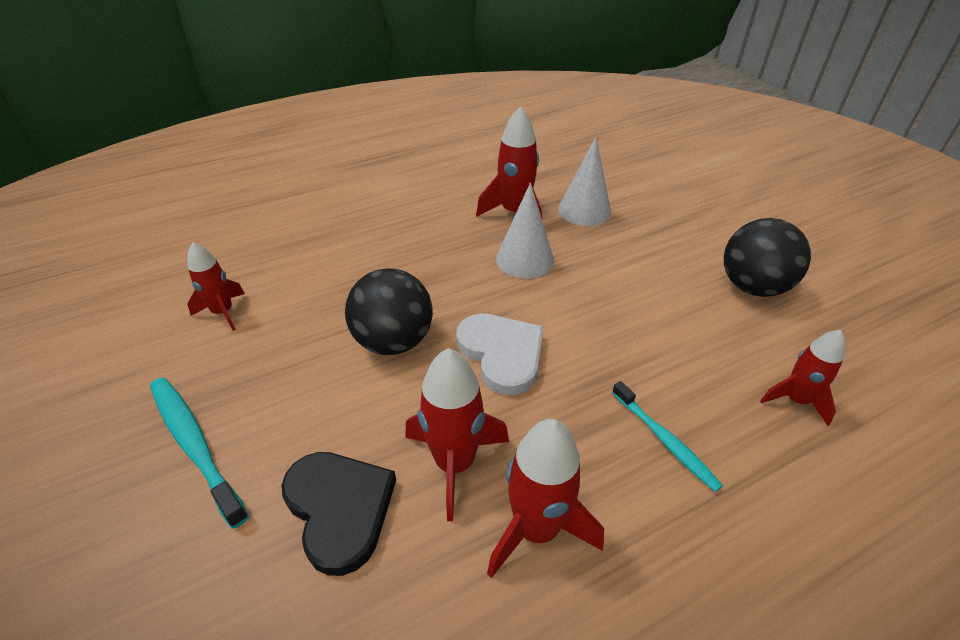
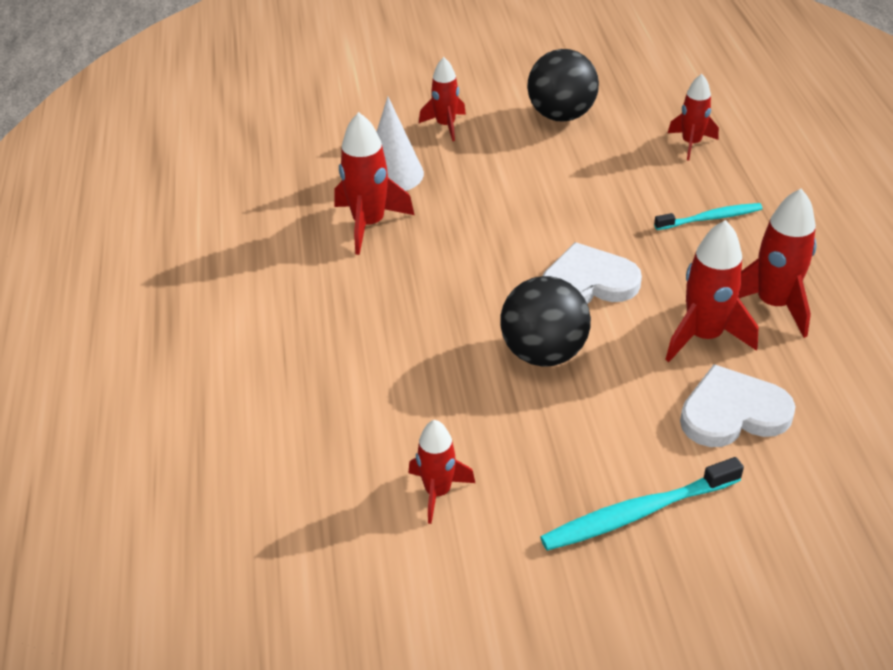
camera: 70 degrees left, 0 degrees up
(339, 509) = (732, 412): black heart -> white heart
(525, 259) = (456, 236): white cone -> none
(672, 222) = (445, 125): none -> red rocket

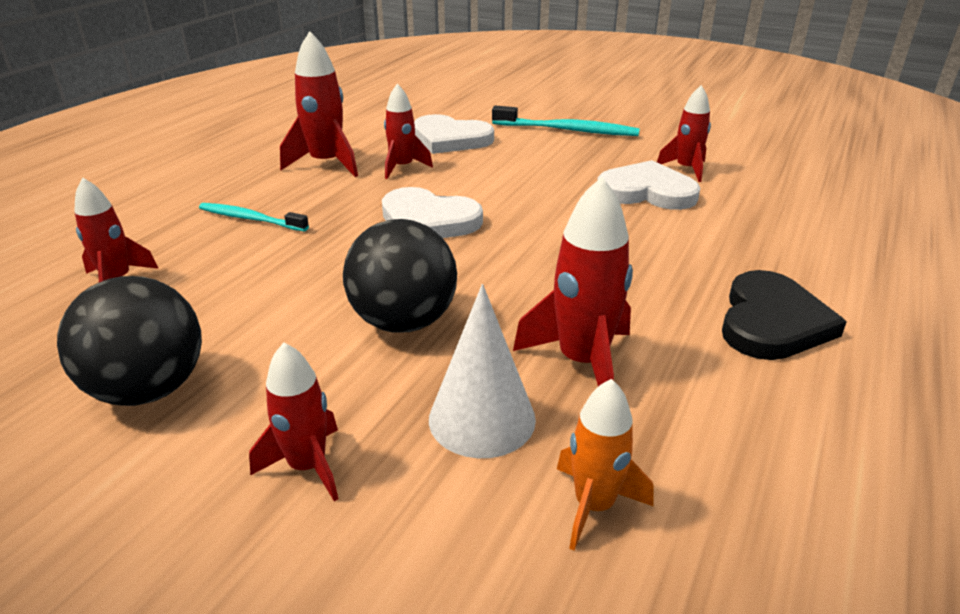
camera: 145 degrees left, 10 degrees down
(270, 308) = (772, 322): none -> black heart
(313, 166) = (594, 505): none -> orange rocket
(449, 422) = (647, 191): none -> white heart
(543, 353) = (529, 198): black ball -> black ball (403, 322)
(703, 336) = (402, 167): red rocket -> red rocket, size x0.65

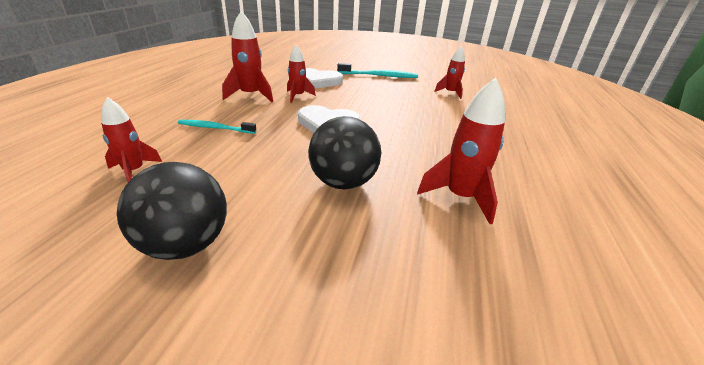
camera: 15 degrees left, 0 degrees up
(308, 466) = (327, 286): red rocket -> none
(482, 418) = (422, 238): white cone -> none
(594, 505) = (520, 285): orange rocket -> none
(647, 191) = (438, 104): white heart -> none
(772, 322) = (541, 166): black heart -> none

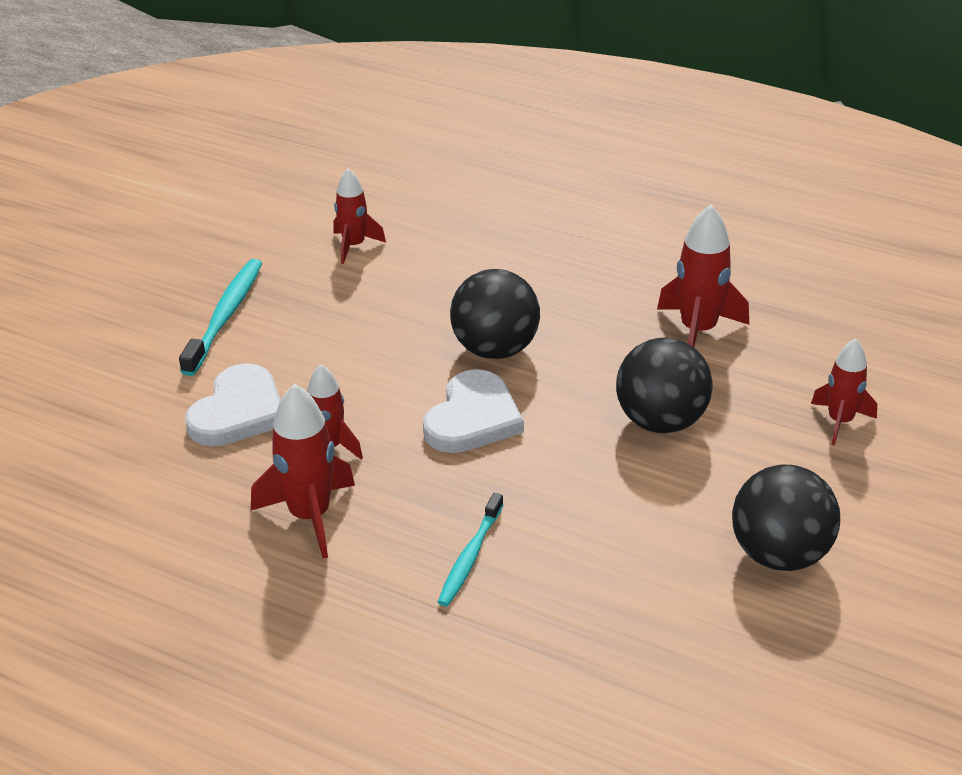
camera: 75 degrees left, 5 degrees up
(134, 171) = (615, 632): red rocket -> red rocket (840, 421)
(390, 127) = (495, 349): none -> black ball

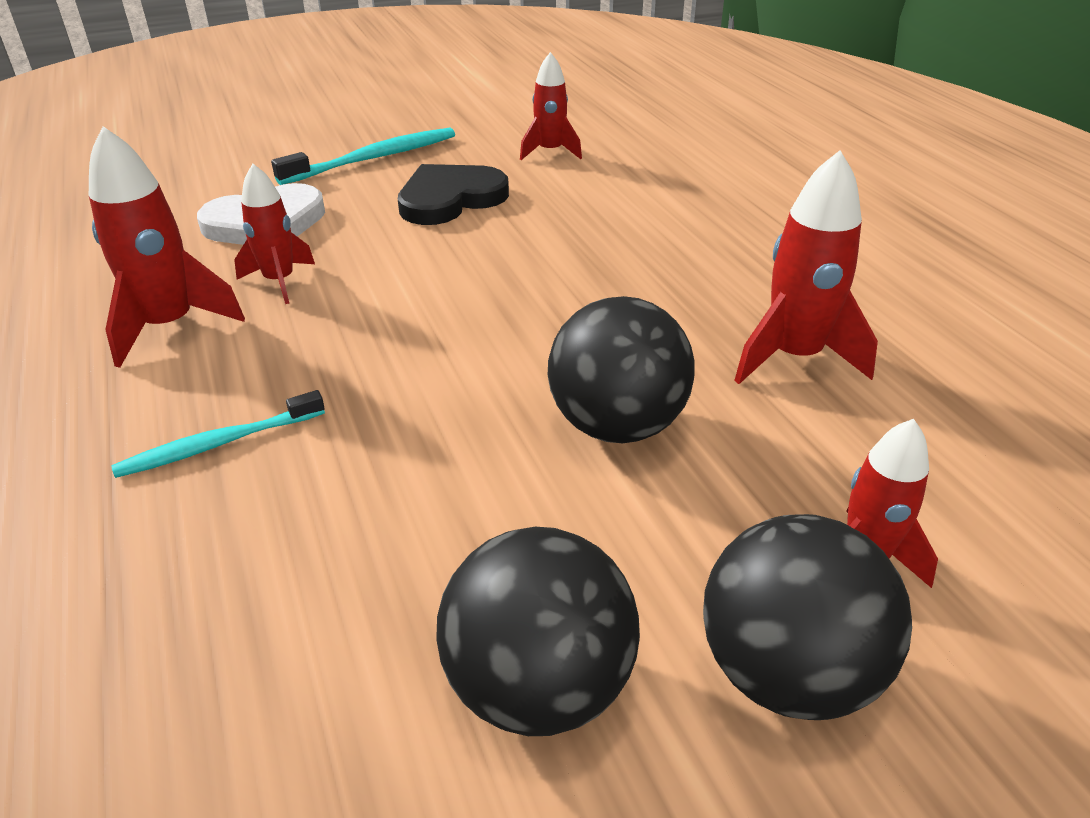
camera: 40 degrees right, 0 degrees up
(343, 323) = (450, 199): none -> black heart
(473, 418) = (432, 320): white heart -> none
(495, 349) = (546, 274): black ball -> black ball (786, 672)

